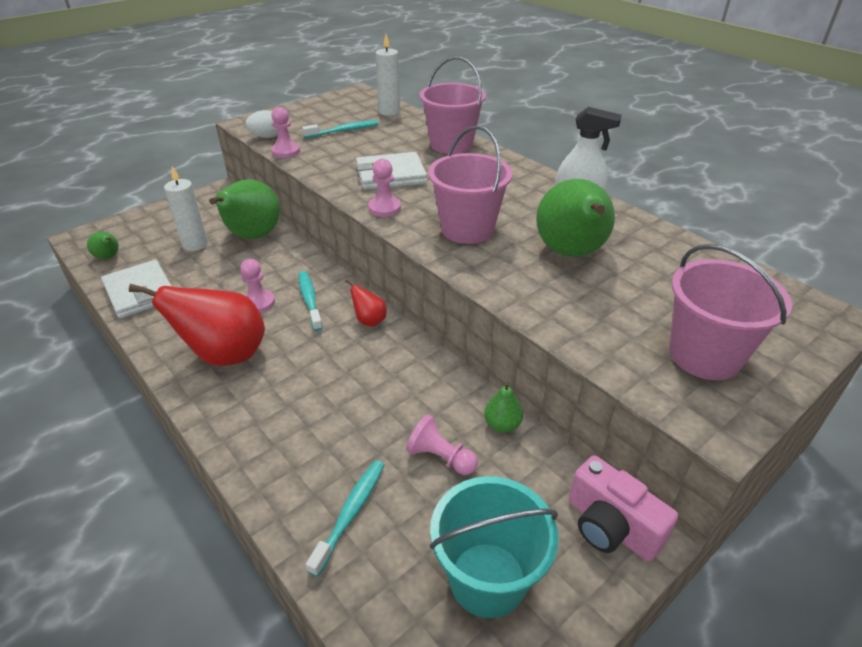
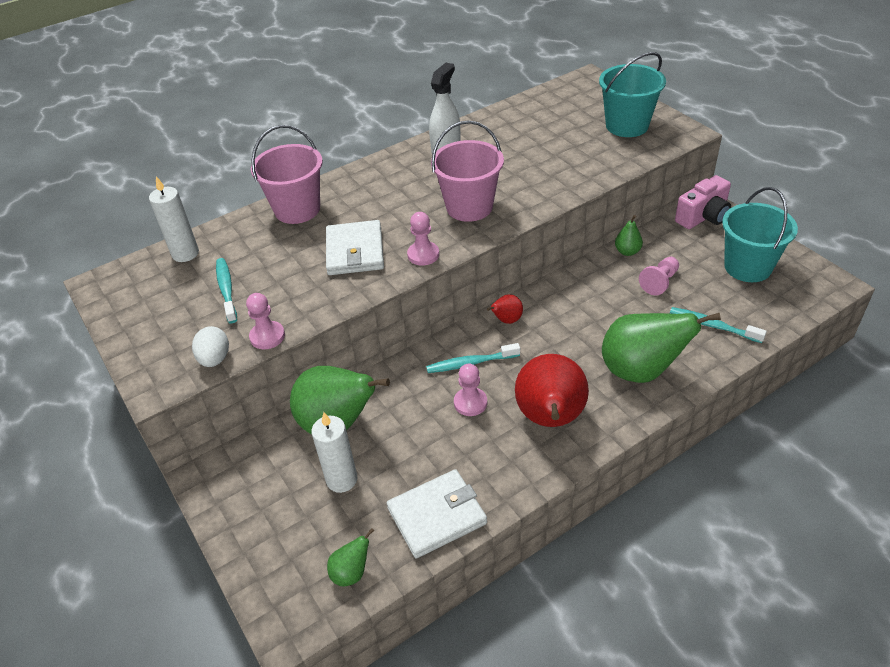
camera: 80 degrees left, 5 degrees up
(571, 253) = (511, 159): green pear -> green pear (641, 371)
(704, 355) = (627, 125): pink bucket -> turquoise bucket

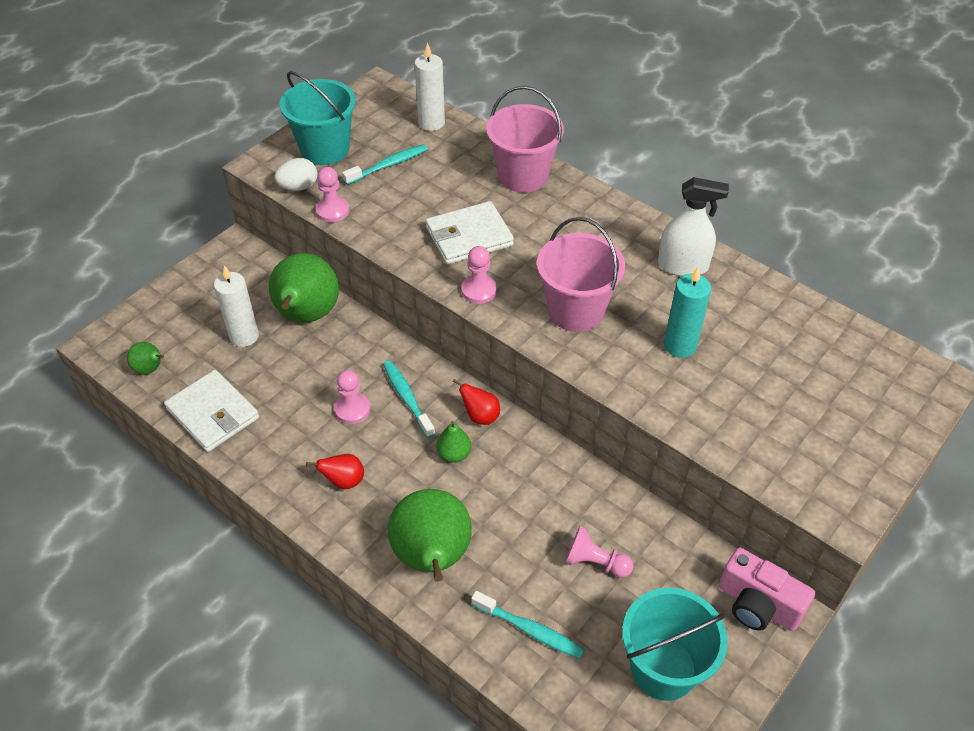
camera: 70 degrees right, 5 degrees up
(524, 166) = (680, 346): none -> turquoise candle
(550, 418) = (344, 481): red pear -> red pear, size x0.46
(627, 125) = (827, 442): turquoise bucket -> turquoise bucket (325, 149)
(627, 251) = (644, 519): green pear -> green pear (454, 454)
(712, 326) = (530, 630): turquoise toothbrush -> turquoise toothbrush turned 105 degrees clockwise

